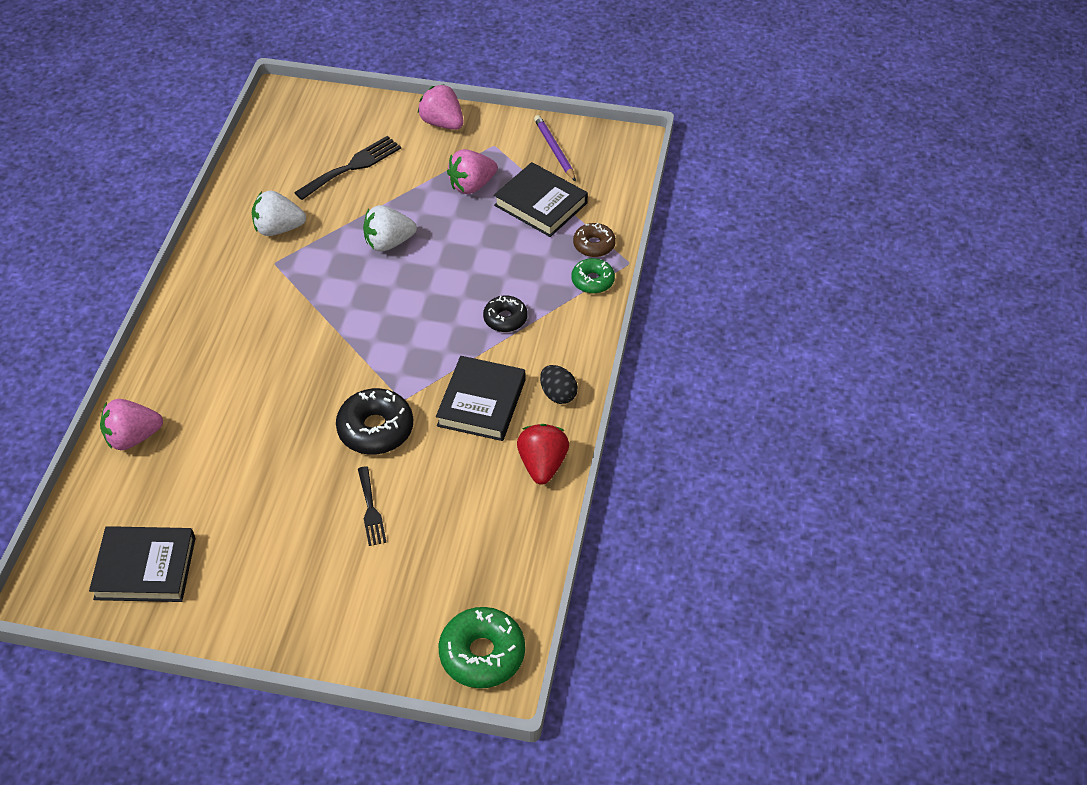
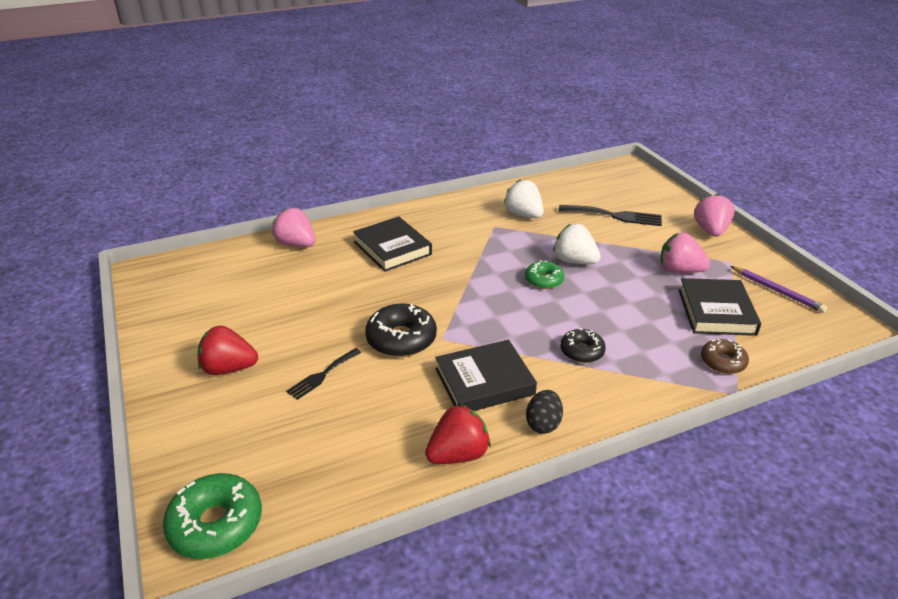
camera: 55 degrees right, 15 degrees down
(145, 568) = (192, 298): black book -> black book (392, 248)
(295, 577) = (229, 368): none -> red strawberry
(554, 149) = (777, 291): purple pencil -> purple pencil turned 105 degrees clockwise
(592, 281) = (686, 381): green donut -> green donut (544, 280)

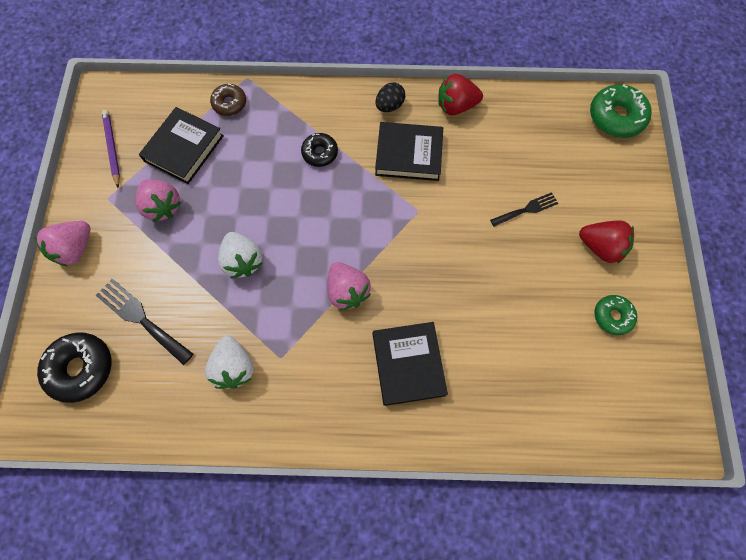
camera: 155 degrees left, 35 degrees up
(296, 244) = (510, 421): pink strawberry -> pink strawberry (347, 291)
(401, 339) = (451, 223): black donut -> black donut (81, 368)
(544, 280) = (290, 246): green donut -> green donut (612, 316)

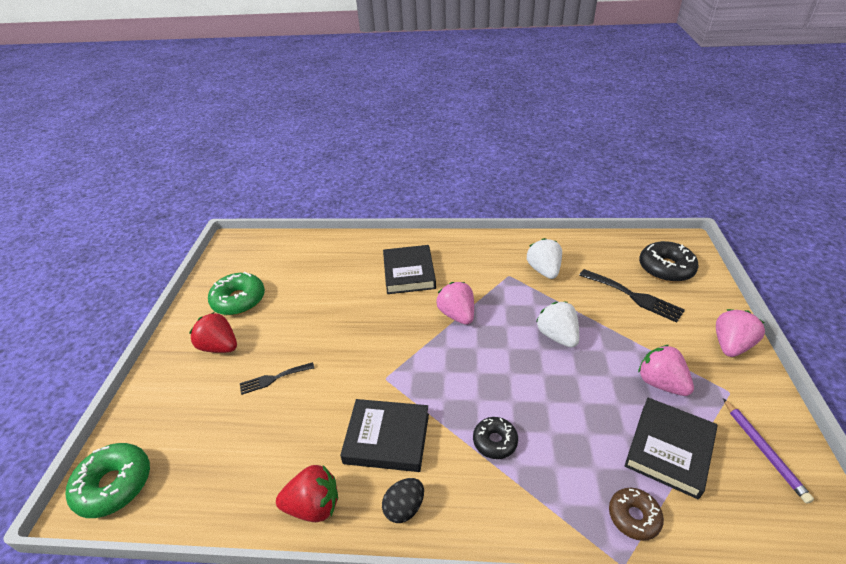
camera: 175 degrees left, 30 degrees down
(612, 316) = (239, 300): green donut -> green donut, size x1.63

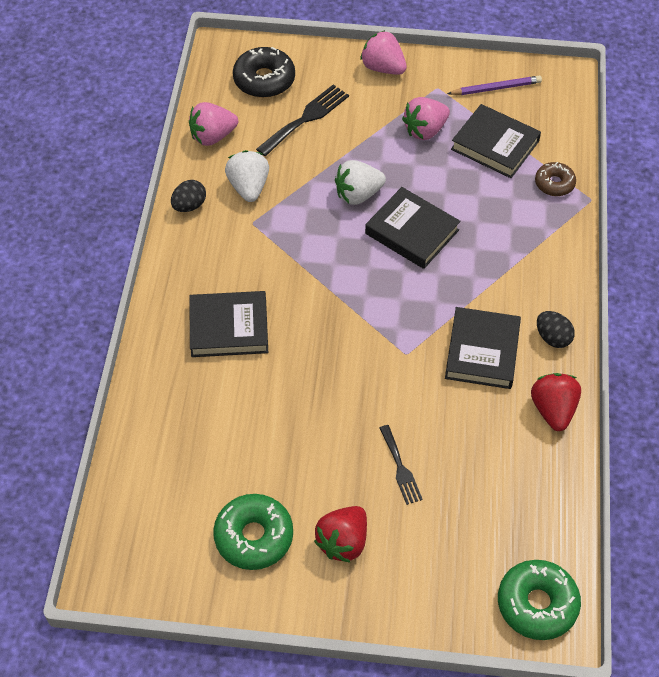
camera: 90 degrees left, 15 degrees up
(457, 315) = (315, 281): pink strawberry -> pink strawberry (213, 136)
(495, 441) = (486, 264): black donut -> none
(516, 243) = (189, 206): none -> black egg
(523, 377) = (412, 232): none -> black book
(544, 270) = (248, 187): white strawberry -> white strawberry turned 90 degrees clockwise

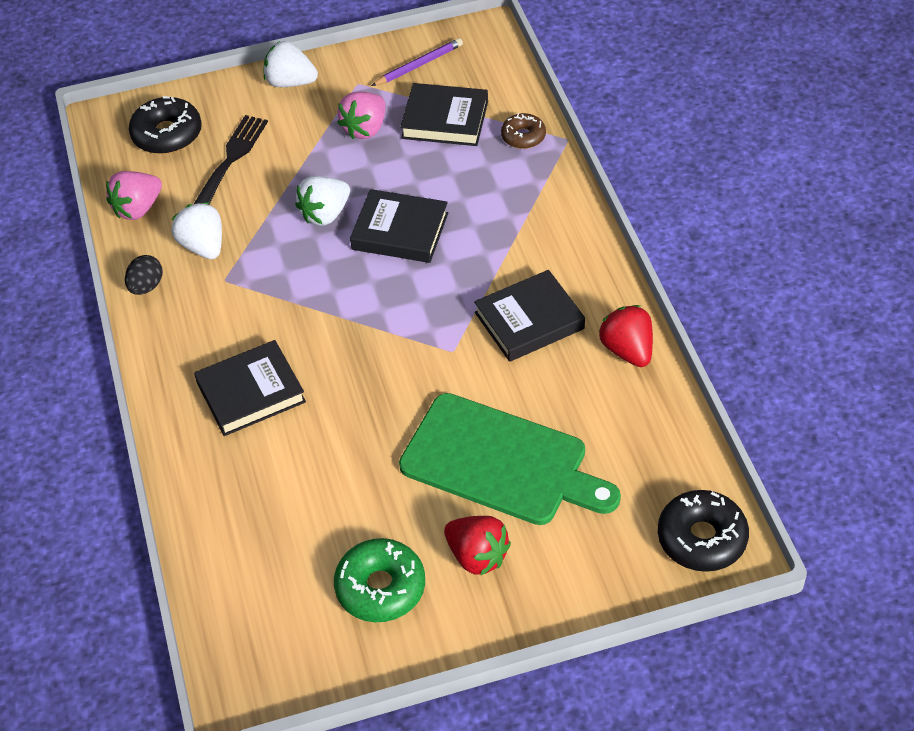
camera: 20 degrees left, 5 degrees down
(343, 542) = (477, 556): red strawberry -> red strawberry turned 60 degrees counterclockwise
(383, 68) = (290, 82): pink strawberry -> white strawberry
(400, 468) = (501, 462): black fork -> green cutting board
(482, 351) = (529, 321): black book -> black book turned 75 degrees clockwise
(537, 604) = (701, 538): green donut -> black donut
(552, 338) = (593, 282): black egg -> none

